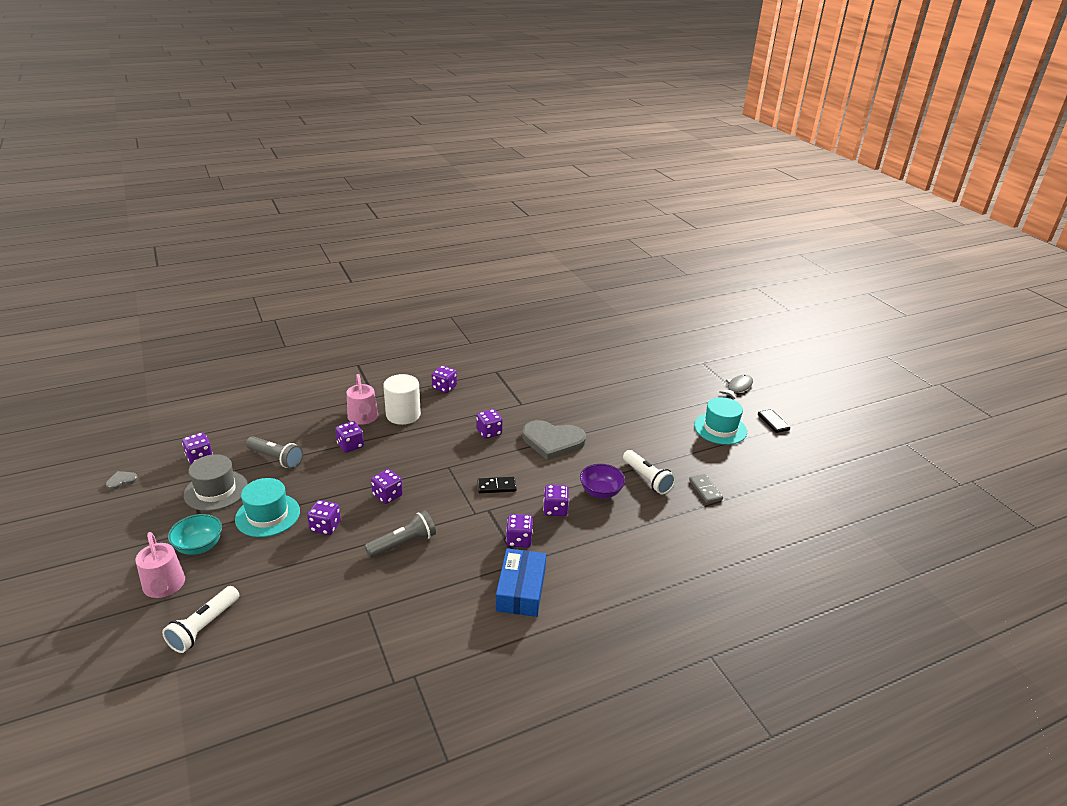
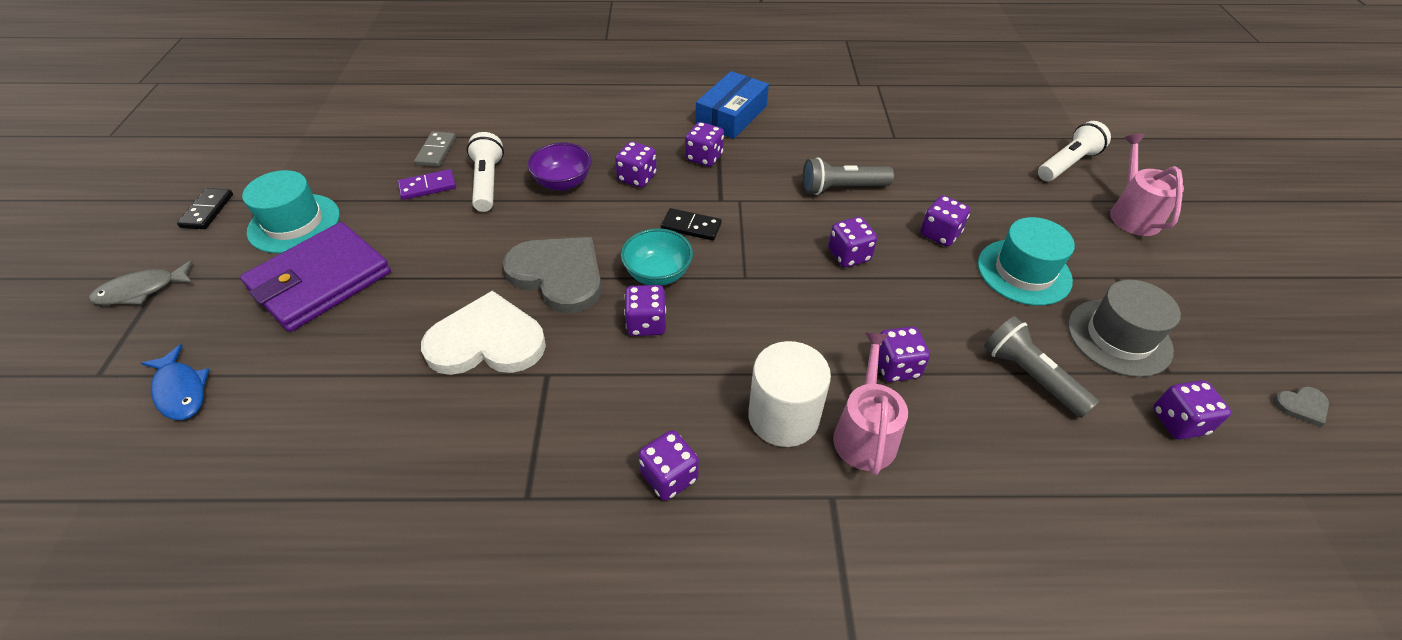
camera: 155 degrees left, 15 degrees up
(199, 546) = (1109, 252): turquoise bowl -> turquoise bowl (657, 274)
(560, 408) = (487, 341): none -> white heart
(663, 366) = (181, 390): none -> blue fish
(667, 410) = (320, 281): none -> purple wallet
(679, 466) = (428, 187): none -> purple domino

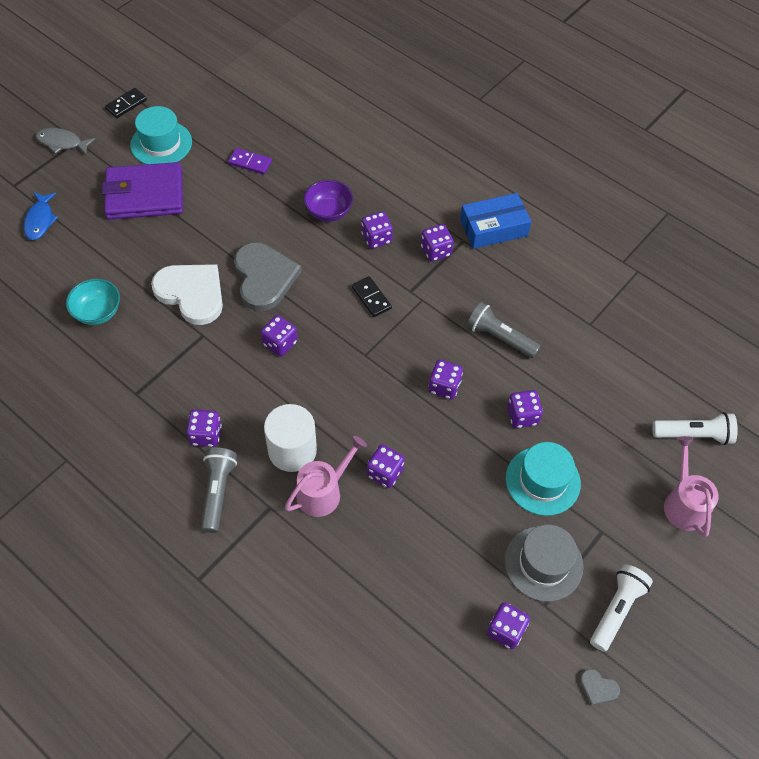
camera: 40 degrees right, 10 degrees up
(436, 151) = (278, 136): grey domino -> none
(487, 182) = (285, 182): white flashlight -> white flashlight (616, 610)
(657, 274) = (318, 316): turquoise bowl -> turquoise bowl (98, 312)
(1030, 376) = (455, 539): grey flashlight -> grey flashlight (217, 492)
(1132, 214) = (683, 503): pink watering can -> pink watering can turned 45 degrees counterclockwise

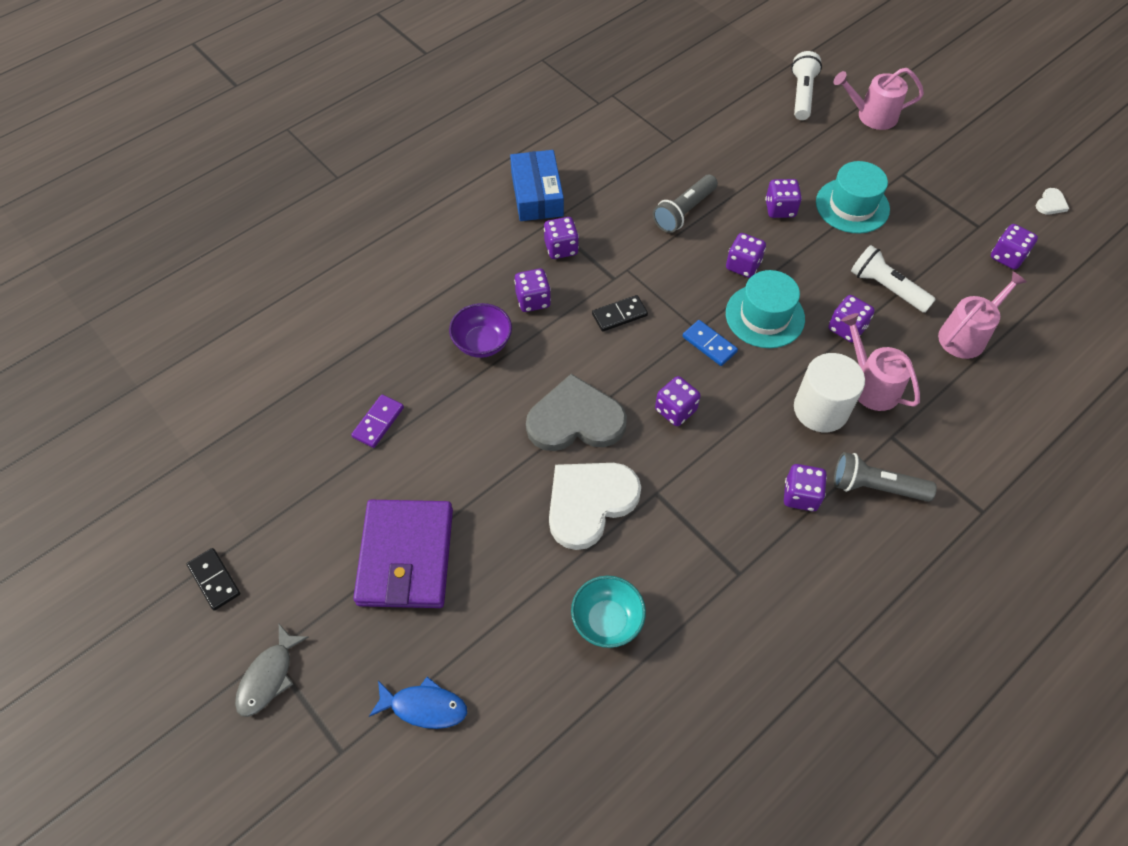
camera: 80 degrees left, 0 degrees up
(161, 143) = (311, 532): turquoise hat -> turquoise hat (765, 316)
(350, 364) = (709, 344): none -> blue domino
(393, 579) = (966, 335): none -> pink watering can
(543, 563) = (938, 219): grey hat -> none
(598, 688) = (1051, 203): grey heart -> white heart
(616, 610) = (978, 178): white flashlight -> white flashlight (886, 288)

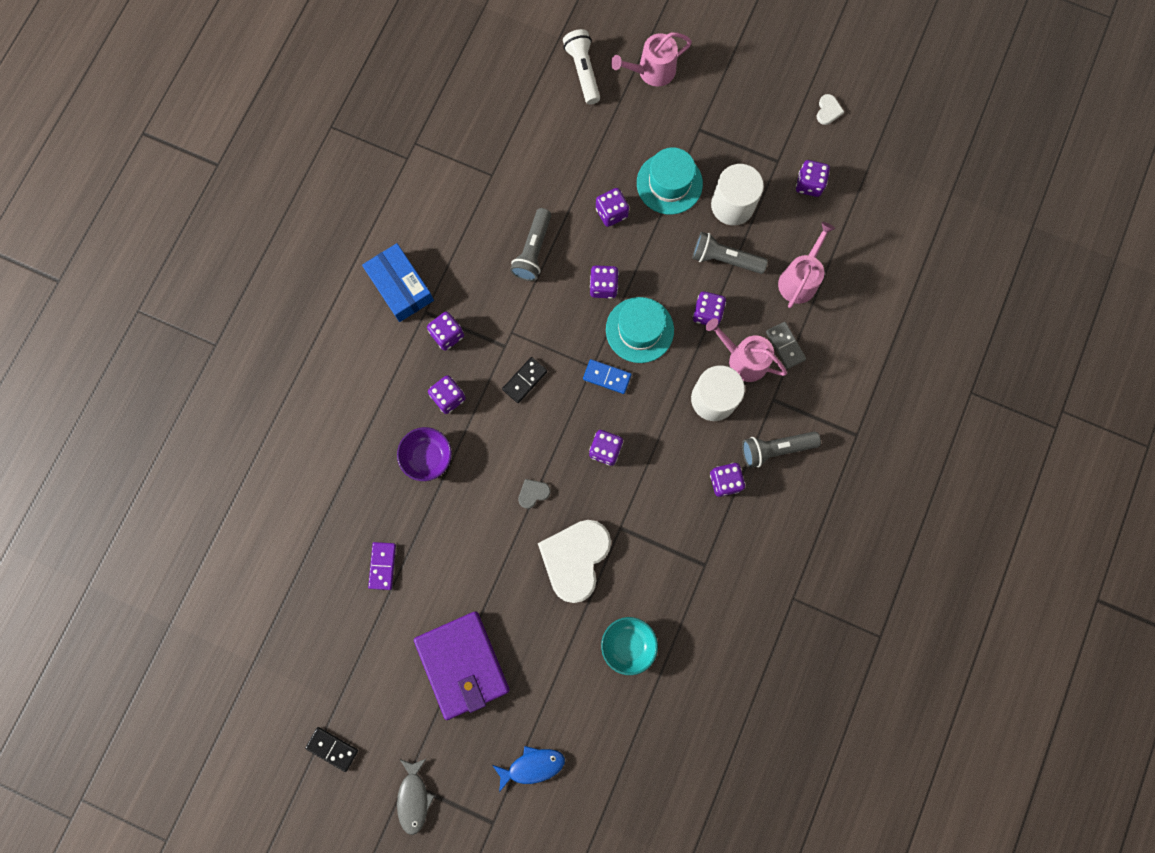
camera: 25 degrees left, 20 degrees up
(575, 419) = (533, 493): grey heart -> grey heart, size x0.41
(886, 288) = (725, 259): white flashlight -> grey flashlight
(913, 246) = (732, 205): none -> white cylinder
(926, 390) = (785, 346): none -> grey domino

